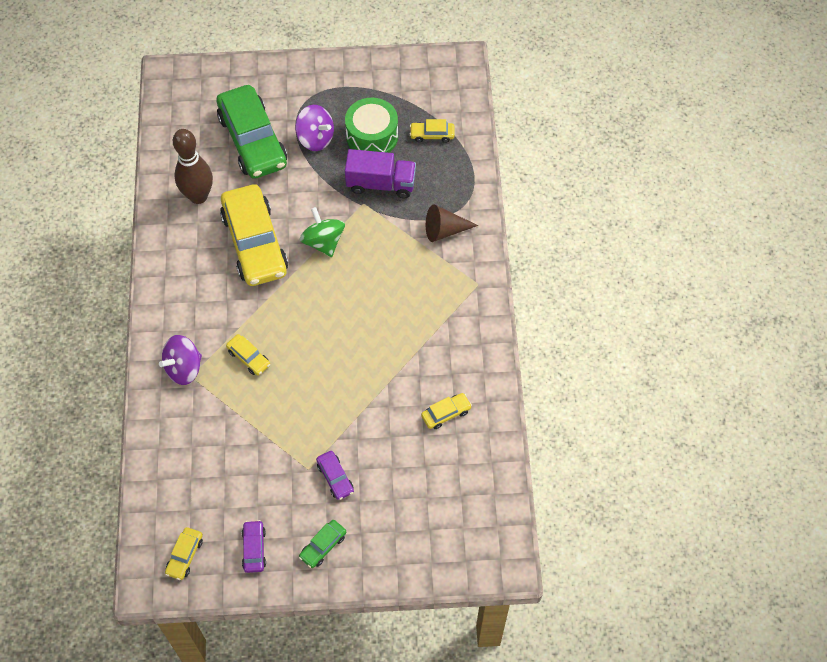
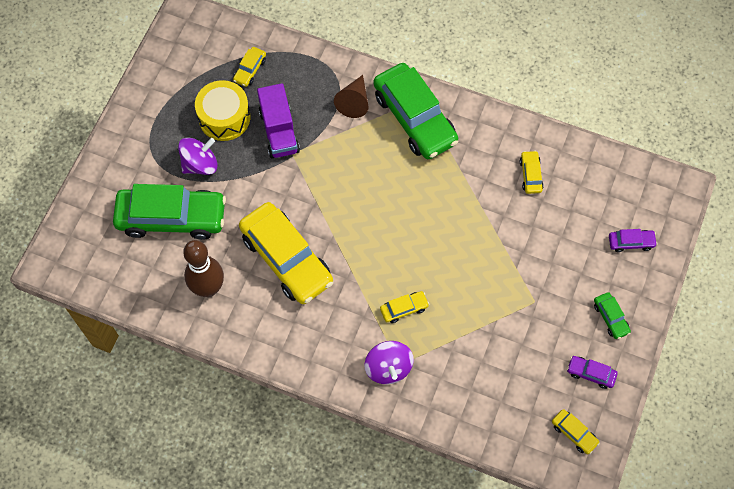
camera: 65 degrees left, 5 degrees up
(255, 243) = (286, 259): yellow car -> yellow car turned 45 degrees clockwise
(323, 242) = (315, 201): green spinning top -> none
(335, 478) = (552, 284): purple car -> purple car (631, 242)
(372, 136) = (224, 117): green drum -> yellow drum
(381, 184) = (279, 131): purple truck -> purple truck turned 135 degrees clockwise
(454, 287) = (414, 118): none -> green car

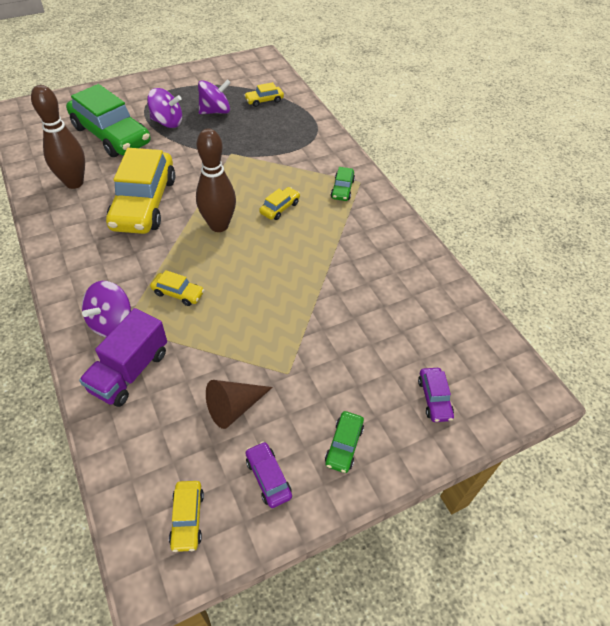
camera: 40 degrees right, 15 degrees down
(224, 117) = (215, 111): yellow drum -> purple spinning top
(279, 131) = (239, 138): purple truck -> purple truck (130, 371)
(354, 102) = (310, 154): brown cone -> brown cone (234, 407)
(365, 230) = (219, 225): none -> brown bowling pin
(414, 118) = (342, 189): green car -> green car, size x0.42
(530, 175) = (394, 282): yellow car -> yellow car (280, 208)
(631, 242) = (434, 398): purple car -> purple car turned 45 degrees clockwise

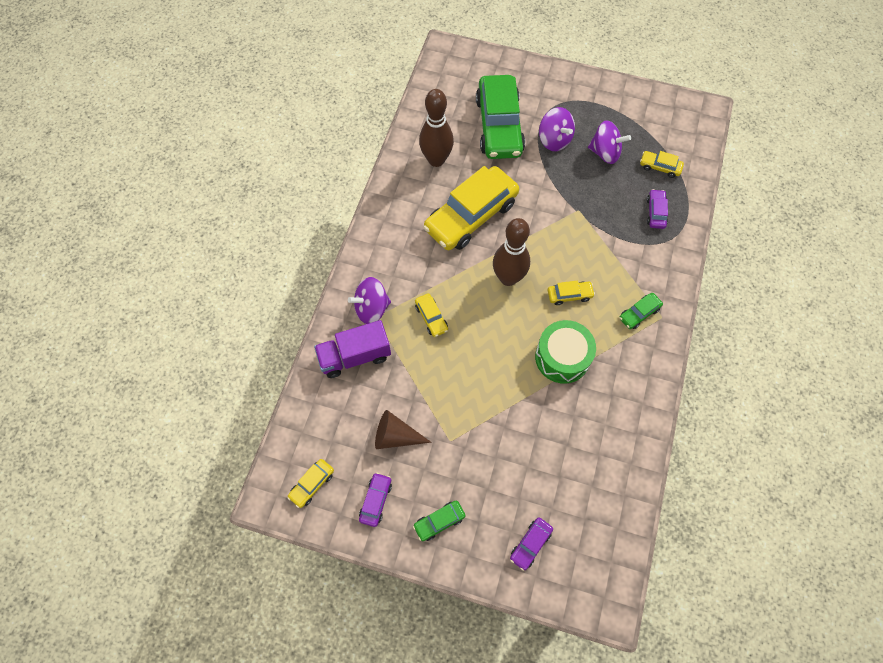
camera: 45 degrees right, 15 degrees up
(289, 126) = (655, 212): none -> purple car
(317, 250) = (562, 357): none -> green drum

